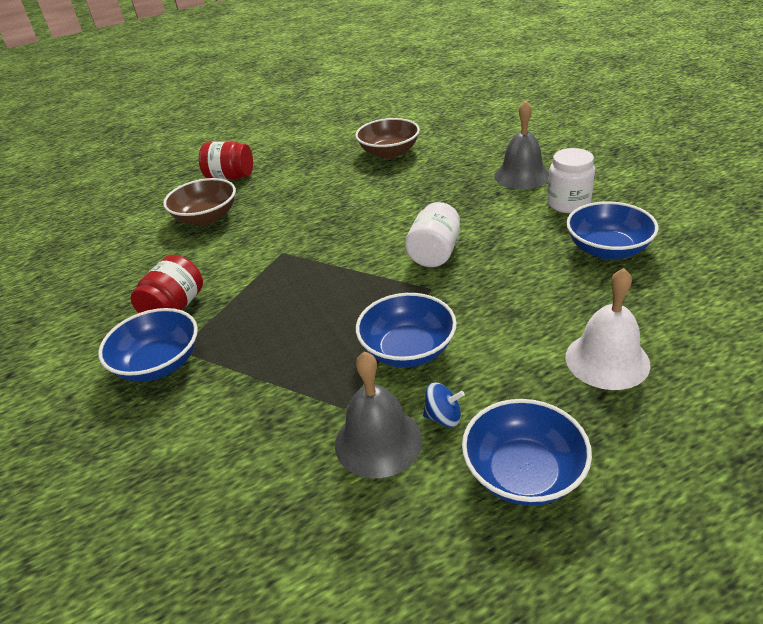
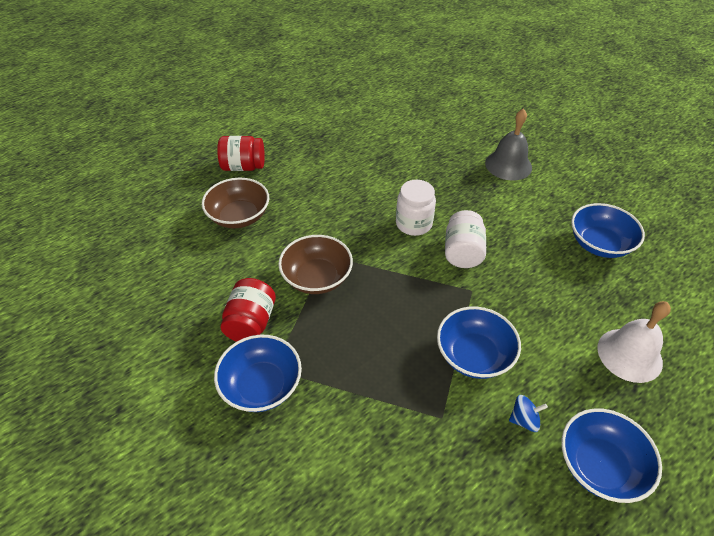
camera: 15 degrees left, 10 degrees up
(378, 441) = (480, 448): grey bell -> none
(389, 152) = (384, 138): brown bowl -> brown bowl (317, 278)
(568, 203) = (555, 196): white jar -> white jar (413, 224)

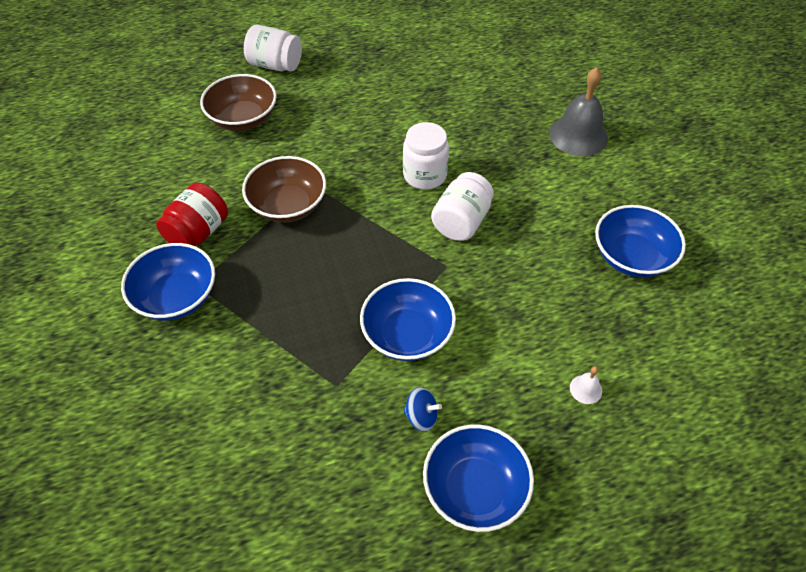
camera: 20 degrees right, 5 degrees up
(243, 167) = (275, 65): red jar -> white jar
(629, 355) = (586, 389): white bell -> white bell, size x0.43

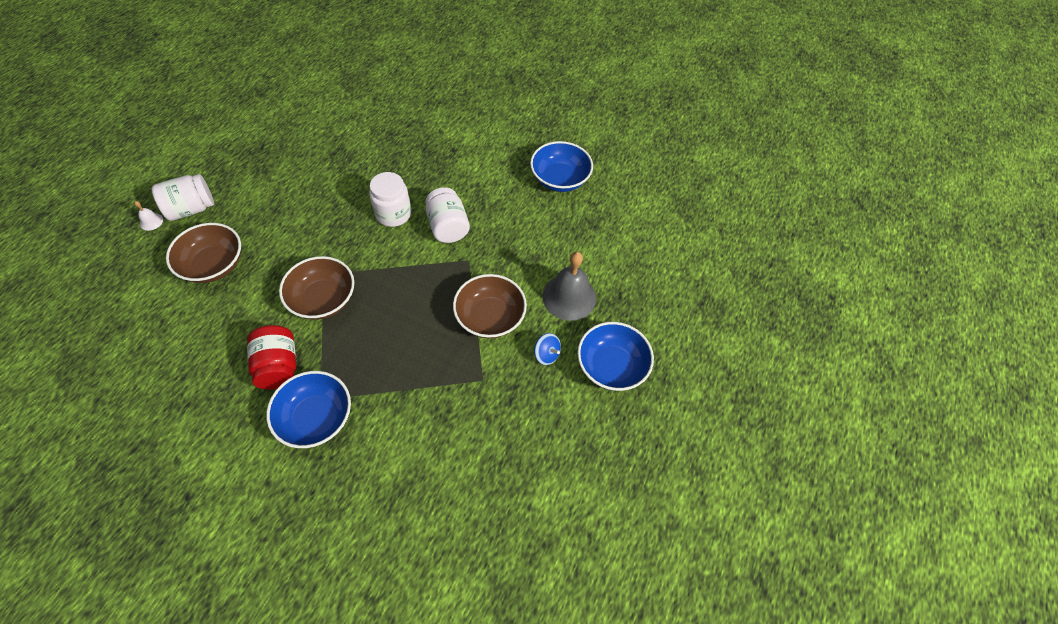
camera: 50 degrees left, 5 degrees up
(407, 334) = (490, 317): blue bowl -> brown bowl
(421, 416) = (546, 354): blue spinning top -> blue spinning top turned 75 degrees clockwise
(578, 135) = (459, 125): grey bell -> grey bell (569, 297)
(586, 389) = (609, 269): white bell -> white bell (151, 221)

